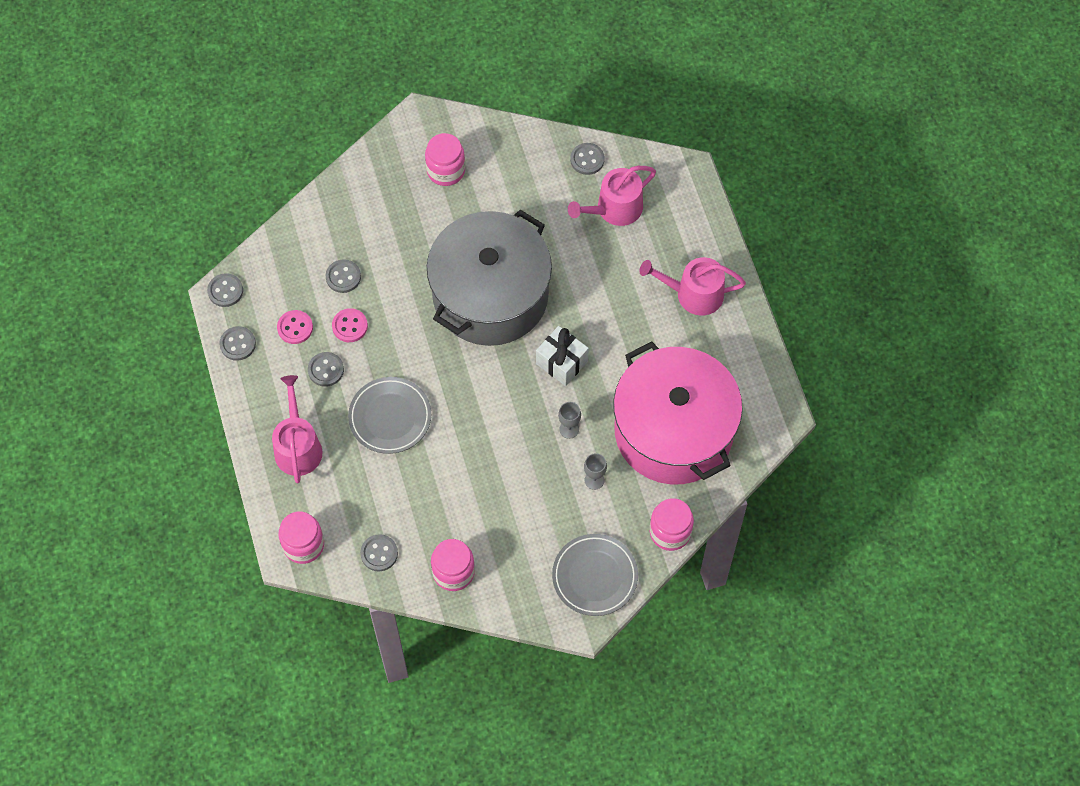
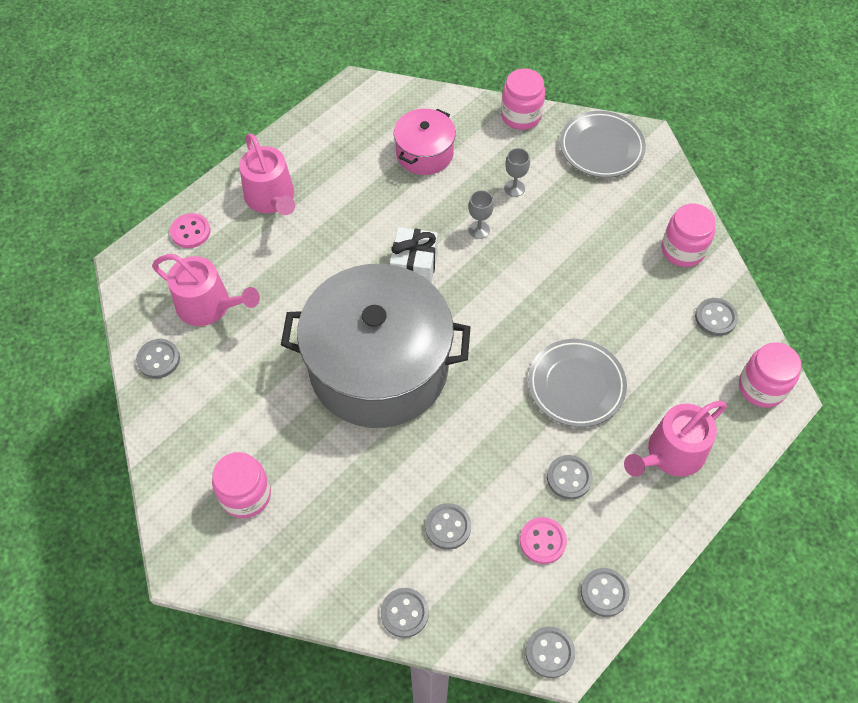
camera: 120 degrees left, 5 degrees down
(305, 223) = (404, 613): none -> grey button
(350, 326) = (502, 484): pink button -> pink button (190, 232)
(673, 431) = (424, 153): pink pot -> pink pot, size x0.47

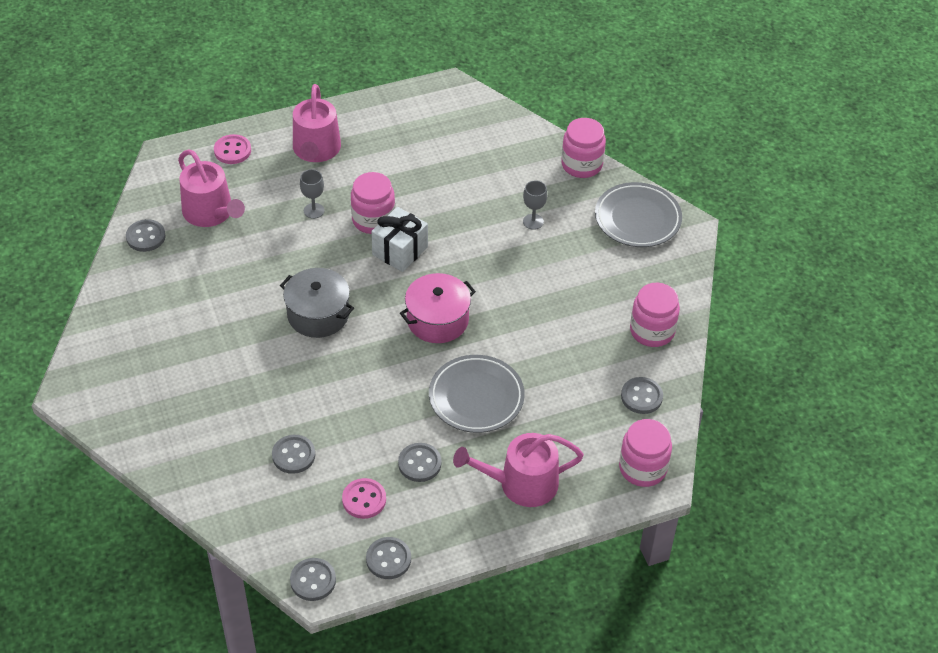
camera: 25 degrees right, 10 degrees down
(246, 495) = (149, 363): pink jar -> pink jar (373, 220)
(379, 367) = (318, 314): grey pot -> grey pot, size x0.47
(404, 613) = (217, 500): grey button -> none
(424, 153) = (472, 163): pink pot -> pink pot (437, 320)
(479, 230) = (477, 243): grey goblet -> grey goblet (314, 211)

